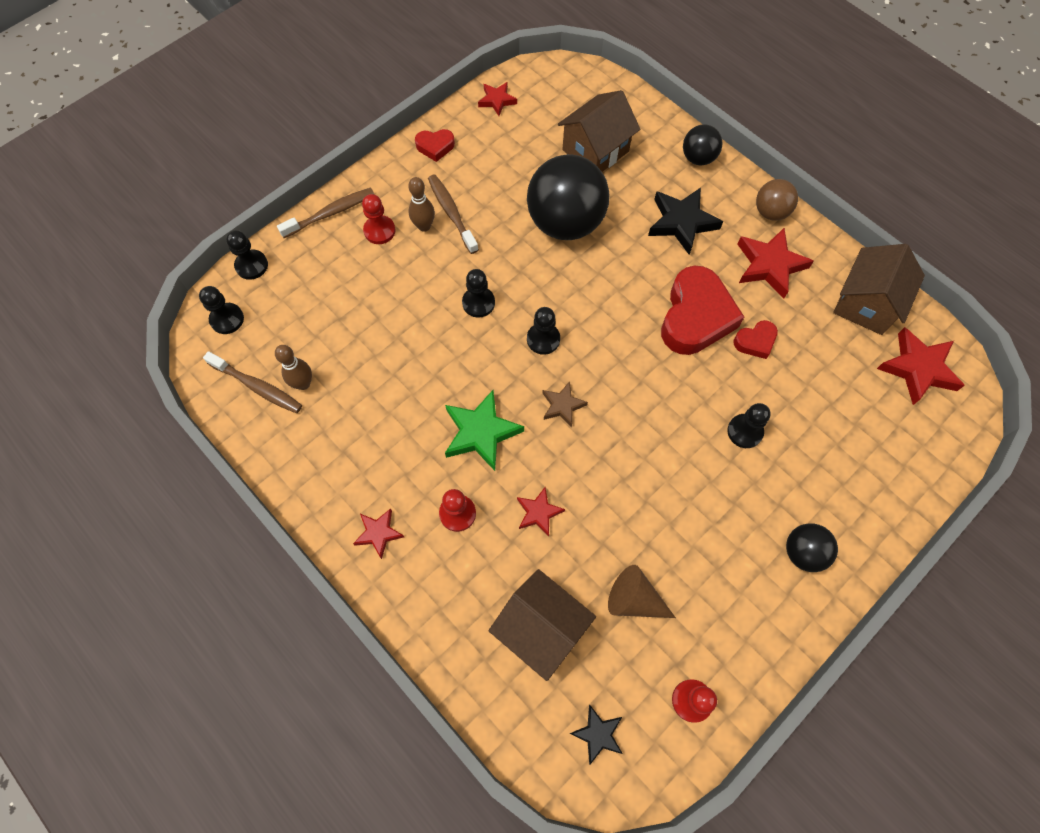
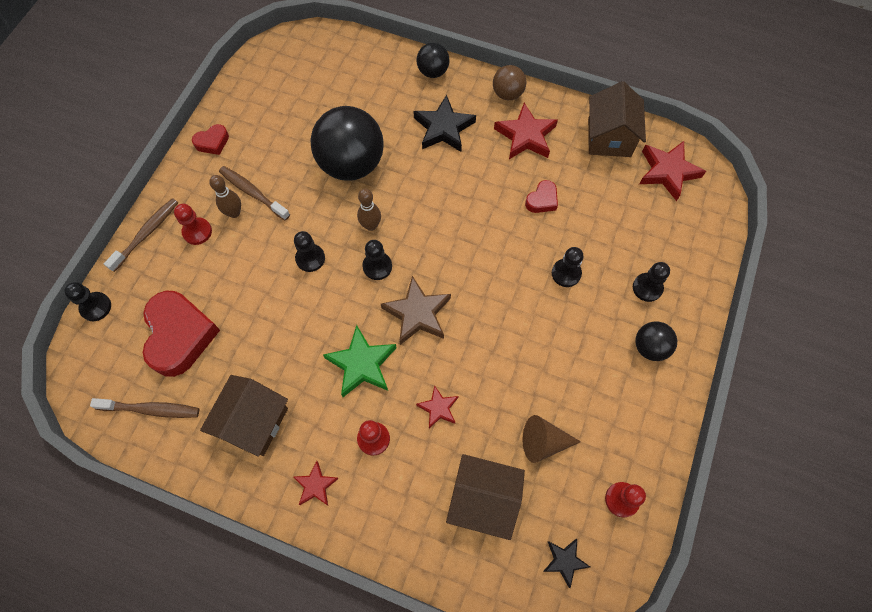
camera: 25 degrees left, 0 degrees up
(227, 319) = (95, 363): black pawn -> black pawn (647, 288)
(303, 383) = (191, 389): brown bowling pin -> brown bowling pin (371, 225)
(497, 100) = (247, 84): red star -> none
(562, 405) = (417, 313): brown star -> brown star, size x1.73
(595, 150) = (348, 96): brown house -> brown house (254, 422)
(695, 317) = (488, 199): red heart -> red heart (180, 335)

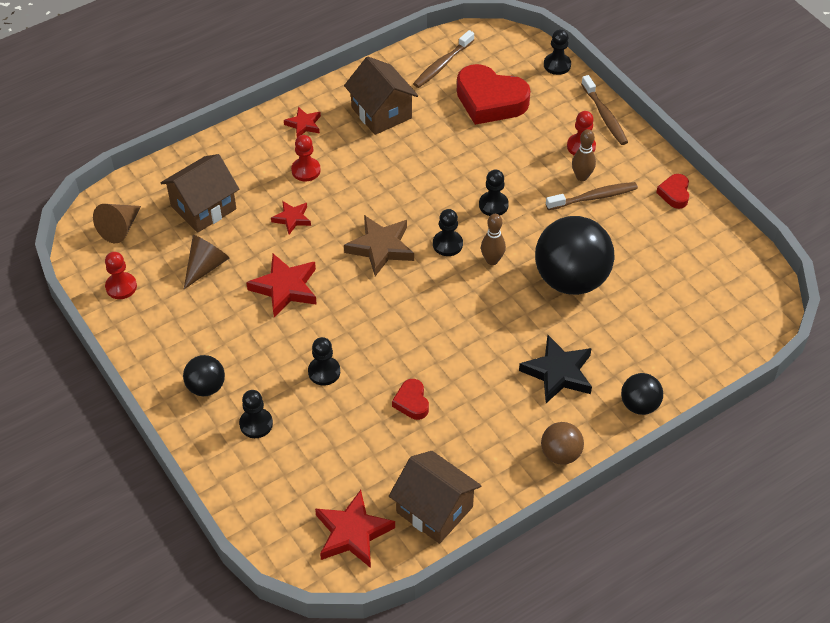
camera: 125 degrees right, 15 degrees down
(362, 364) = (370, 192): green star -> none
(526, 136) = (495, 436): red star -> red star (285, 288)
(564, 561) = (120, 228): black star -> brown cone

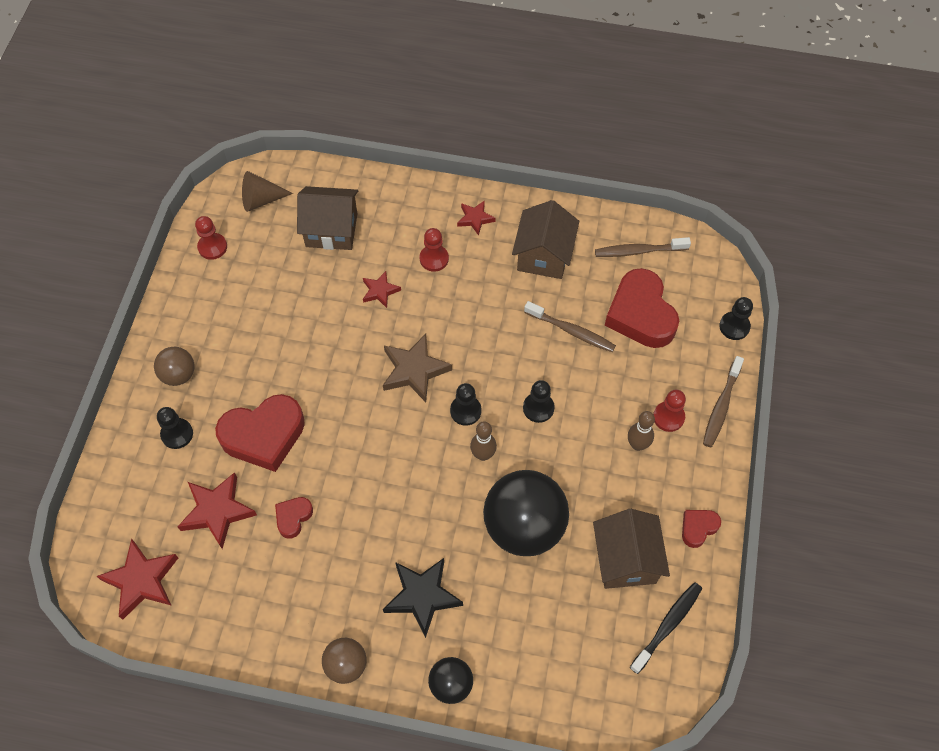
camera: 45 degrees right, 10 degrees up
(206, 266) = (281, 279): brown cone -> none
(206, 387) = (179, 375): black ball -> brown ball
(285, 288) = (313, 344): red star -> red star (217, 511)
(324, 372) = (264, 435): black pawn -> red heart
(434, 509) = (212, 618): brown house -> brown house (626, 560)
(594, 197) = (626, 472): brown toothbrush -> brown toothbrush (571, 331)
(723, 261) = (667, 625): none -> black toothbrush

